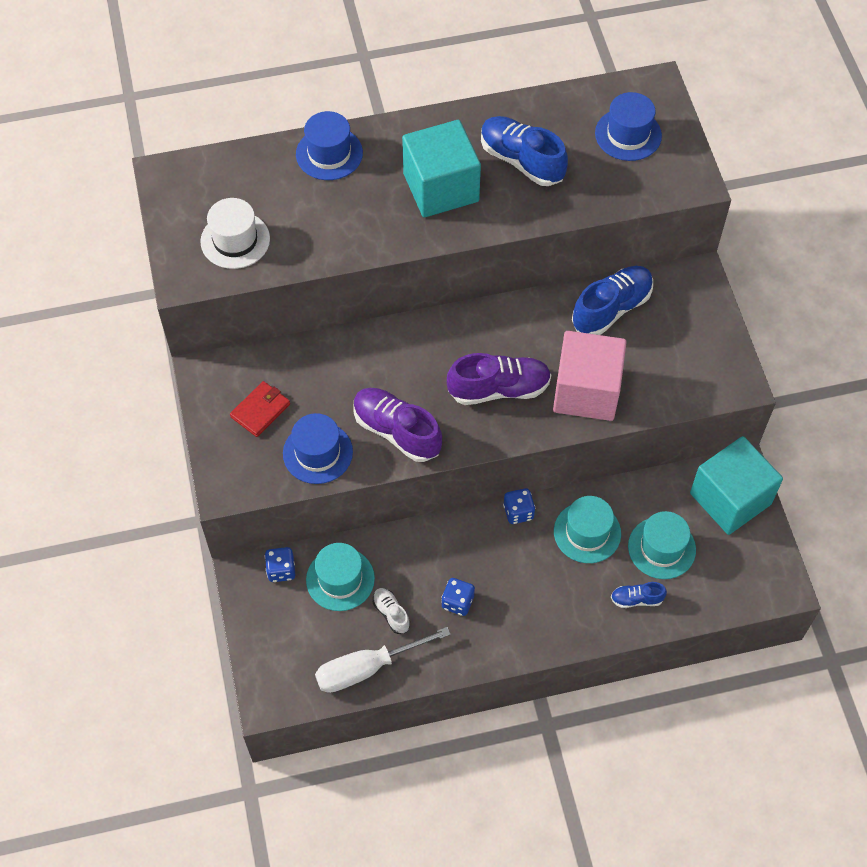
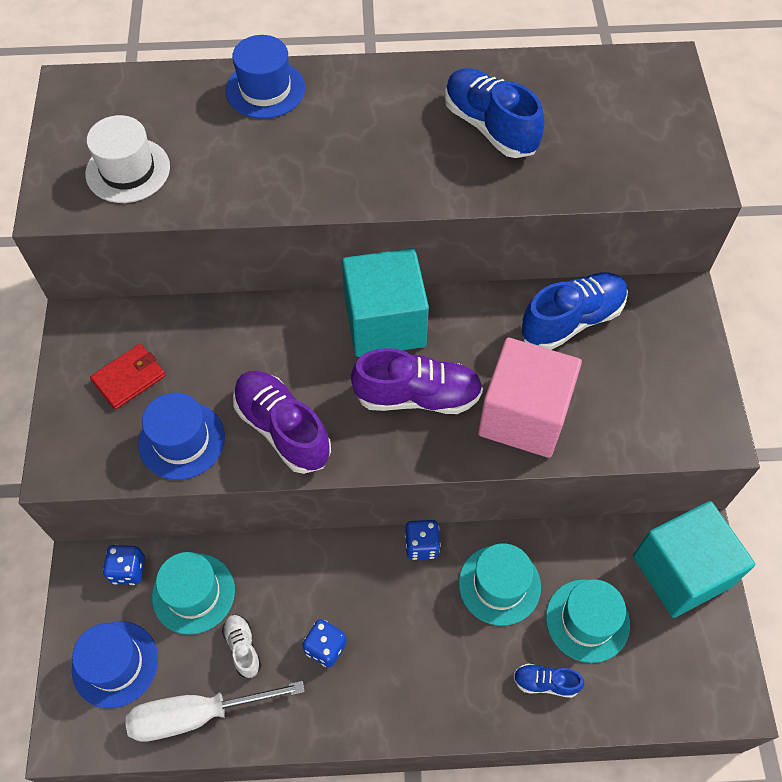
camera: 10 degrees right, 0 degrees up
(441, 187) = (386, 144): turquoise cube -> turquoise cube (385, 323)
(628, 134) = (624, 114): blue hat -> blue hat (115, 664)

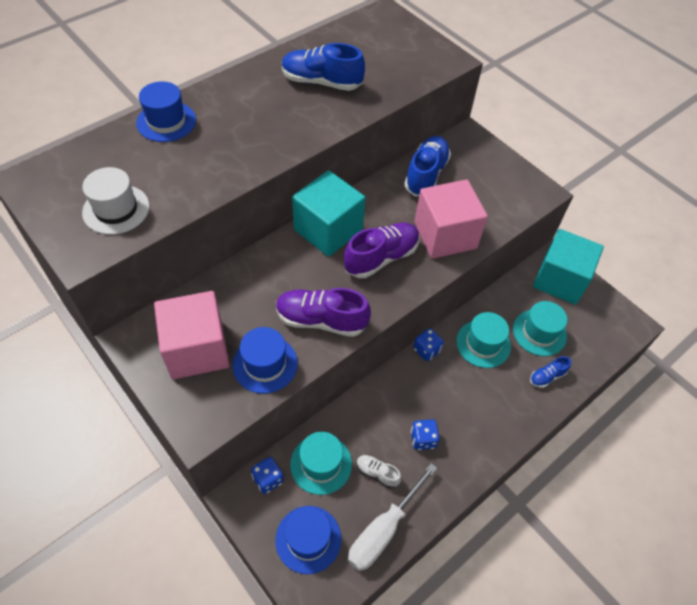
camera: 40 degrees left, 5 degrees down
(129, 378) = (197, 349): red wallet -> pink cube

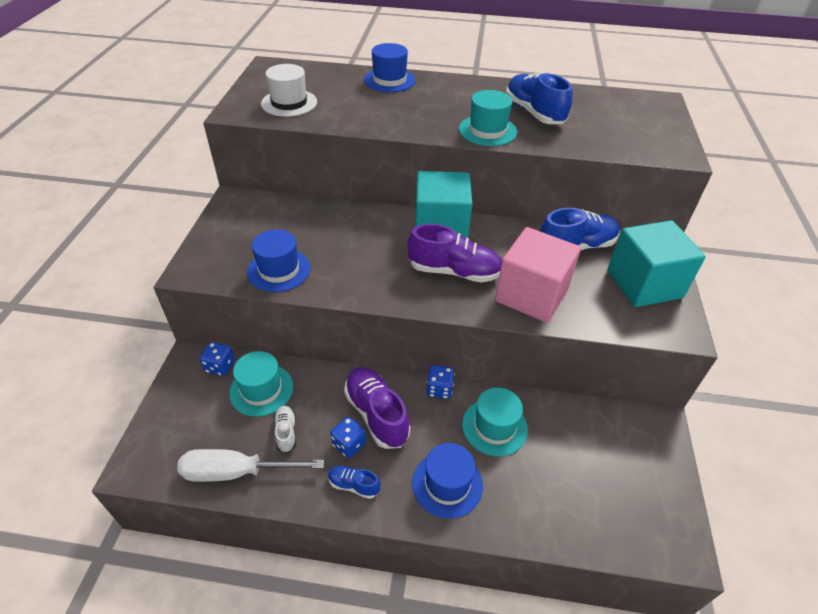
camera: 50 degrees right, 10 degrees down
(197, 349) = (256, 231): pink cube -> none
(308, 539) = (188, 425): blue hat -> blue hat (447, 484)
(321, 320) = (352, 275): purple shoe -> purple shoe (376, 414)
(539, 332) = (562, 465): turquoise hat -> turquoise hat (487, 130)
(547, 376) = (520, 505): blue shoe -> blue shoe (353, 485)
(560, 280) = (644, 444): turquoise cube -> turquoise cube (644, 284)

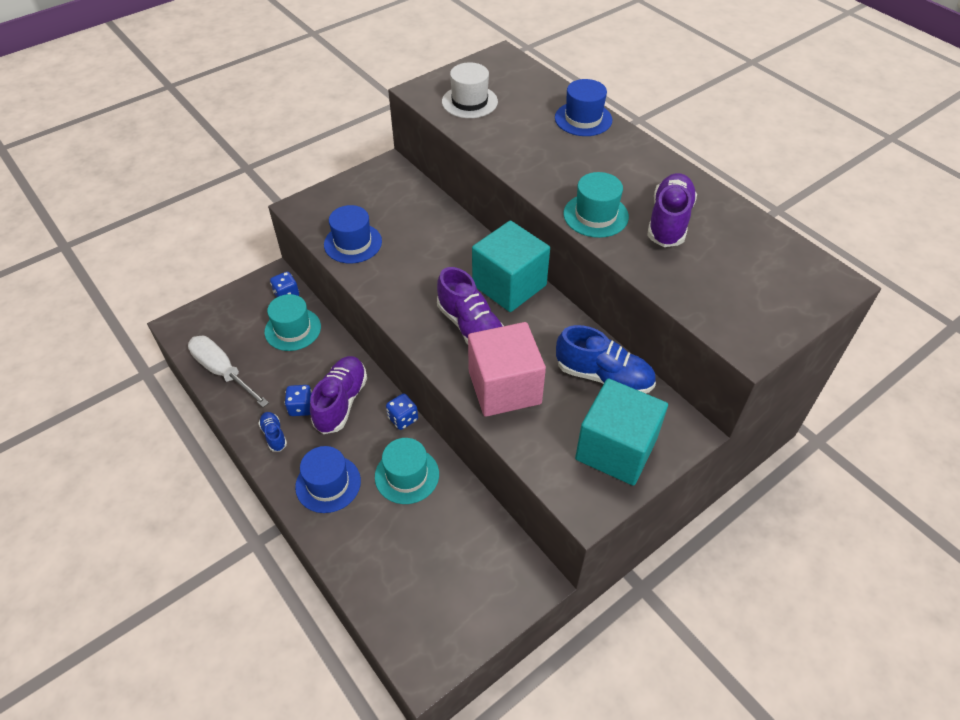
camera: 45 degrees right, 5 degrees up
(286, 432) = (275, 369): white shoe -> none
(534, 113) = (669, 222): blue shoe -> purple shoe

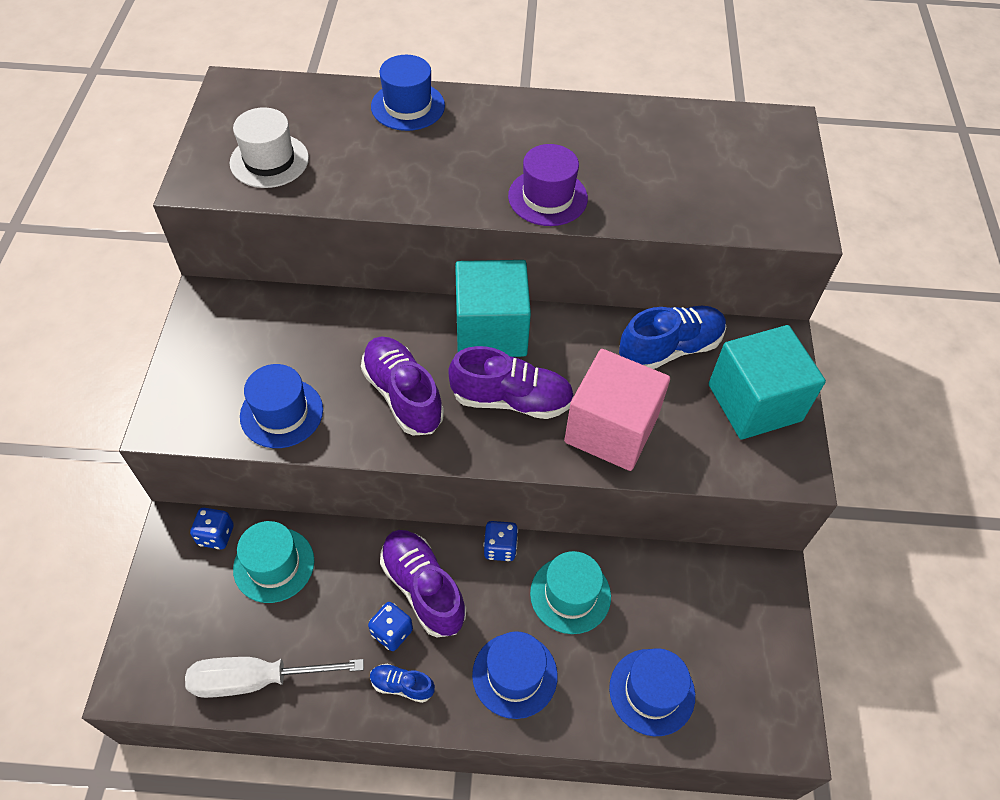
camera: 50 degrees left, 5 degrees up
(382, 564) = (652, 691): none -> blue hat
(595, 215) = (547, 197): turquoise hat -> purple hat
(669, 222) = (611, 159): purple shoe -> purple shoe (403, 395)

